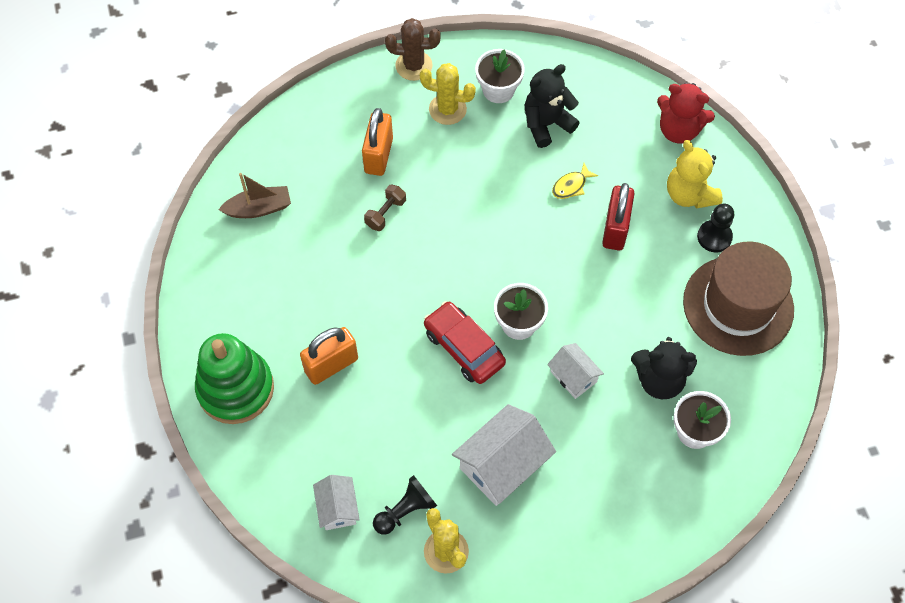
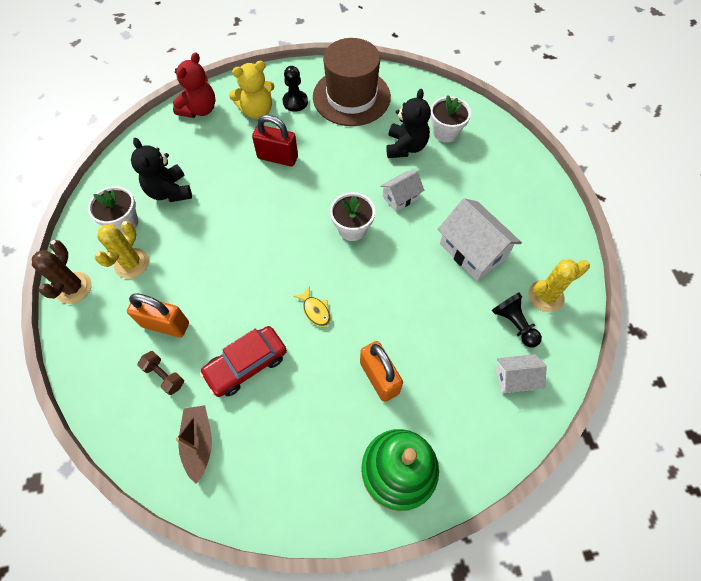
camera: 85 degrees left, 0 degrees up
(385, 213) = (229, 322): brown dumbbell -> brown dumbbell (164, 376)
(464, 348) = (370, 269): red car -> red car (246, 364)
(571, 186) = (233, 181): yellow fish -> yellow fish (315, 310)

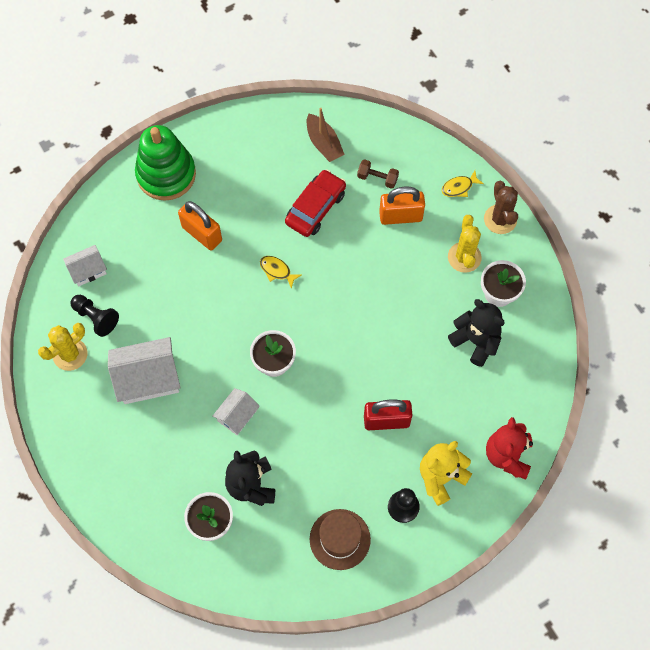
camera: 160 degrees right, 5 degrees up
(89, 335) = (459, 187): none -> yellow fish
(351, 97) = (340, 539): brown hat -> brown hat, size x0.61
(472, 251) = (148, 378): white house -> white house turned 45 degrees counterclockwise

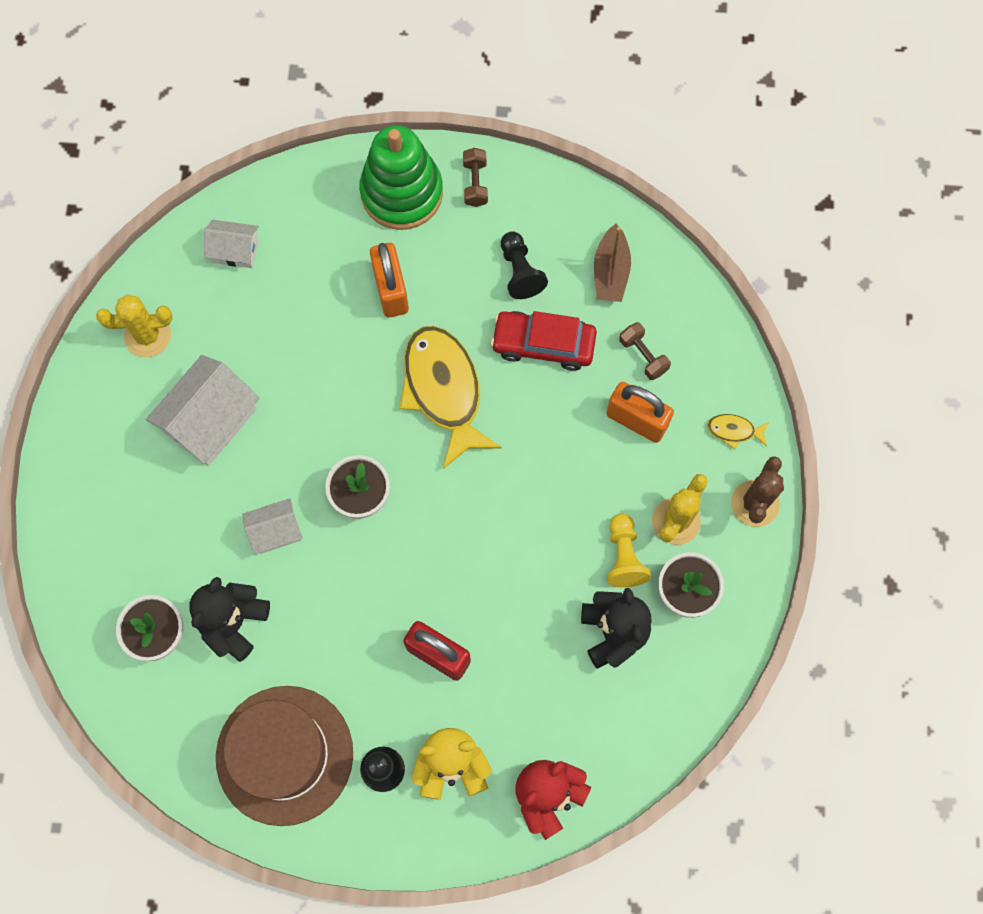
camera: 35 degrees right, 5 degrees up
(96, 317) = (205, 312): black pawn -> black pawn (520, 271)
(148, 378) = (210, 421): white house -> white house turned 75 degrees counterclockwise
(206, 142) = (475, 183): none -> brown dumbbell
(277, 271) = (444, 391): yellow fish -> yellow fish, size x2.38
(315, 208) = (543, 344): red car -> red car turned 150 degrees counterclockwise
(340, 539) = (284, 755): brown hat -> brown hat, size x1.63
(450, 295) = (624, 556): none -> yellow pawn

